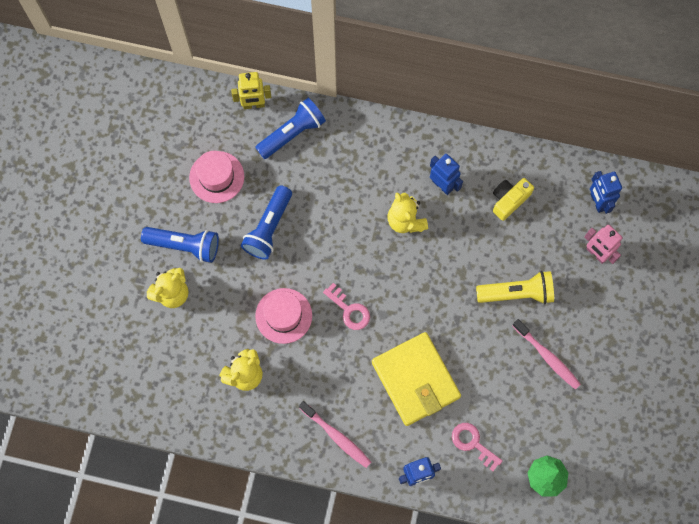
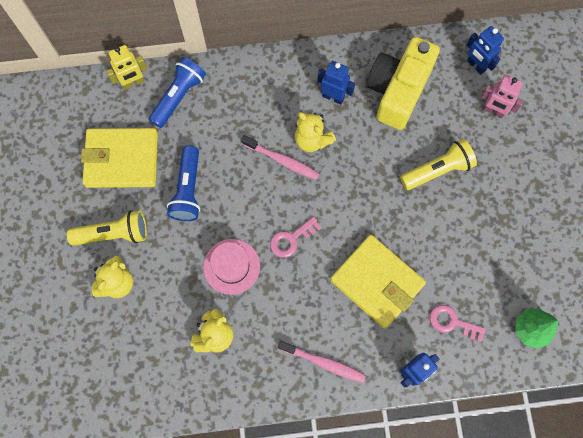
camera: 20 degrees left, 0 degrees up
(185, 245) = (113, 234): blue flashlight -> yellow flashlight
(216, 177) = (122, 160): pink hat -> yellow wallet
(349, 310) = (291, 239): pink key -> pink key turned 120 degrees clockwise
(509, 200) = (398, 90): yellow camera -> yellow camera, size x1.98
(547, 356) = (487, 218): pink toothbrush -> pink toothbrush (281, 160)

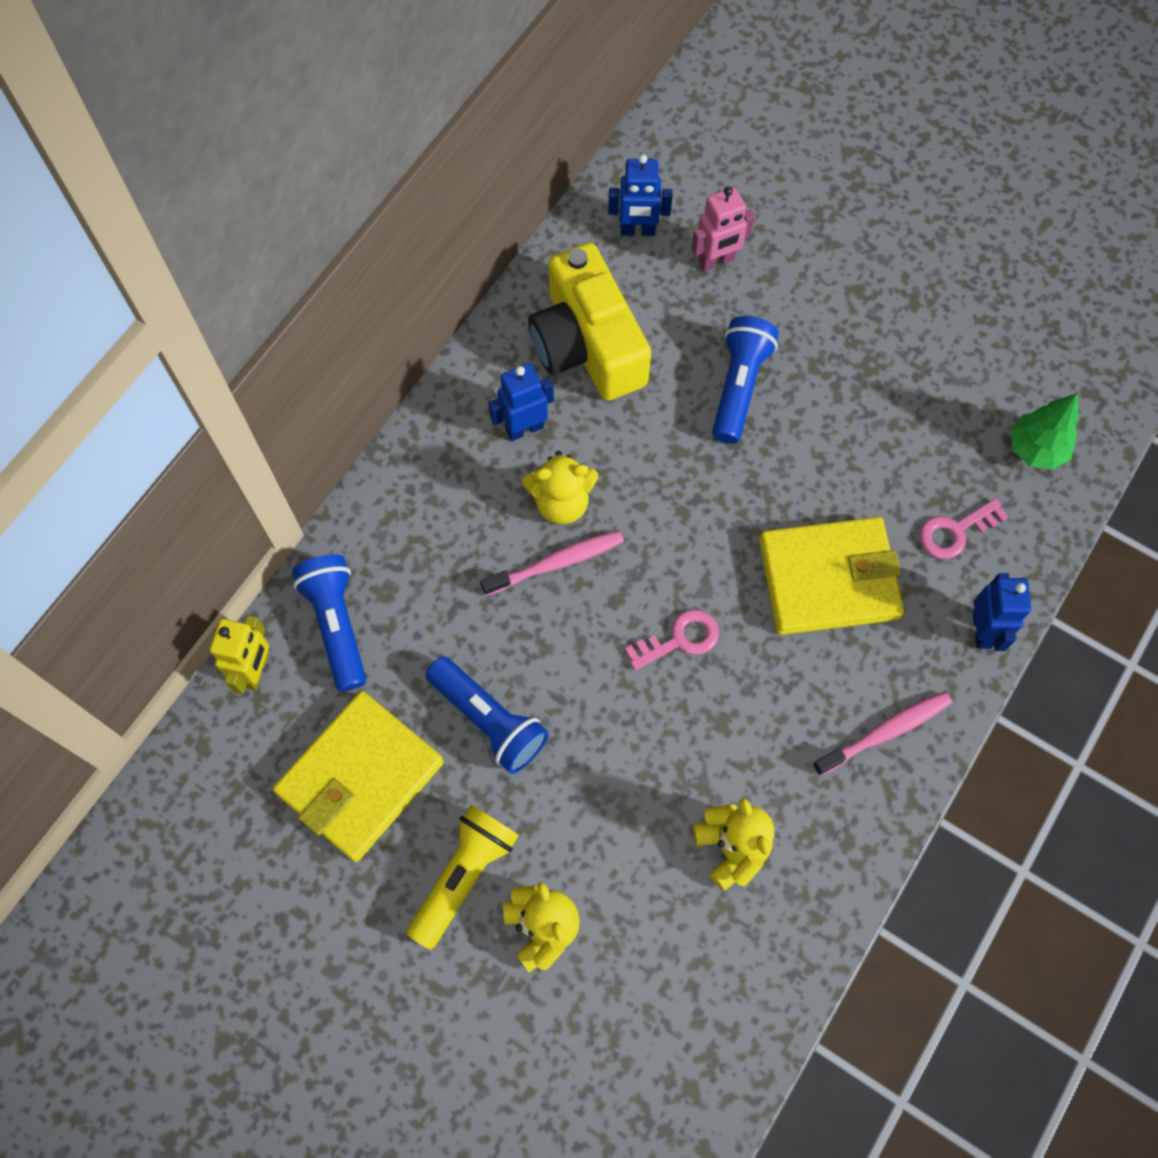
camera: 50 degrees left, 5 degrees down
(231, 266) = (652, 748): pink hat -> none
(291, 239) = (679, 639): pink key -> pink key turned 120 degrees counterclockwise
(437, 170) = (739, 387): yellow flashlight -> blue flashlight

